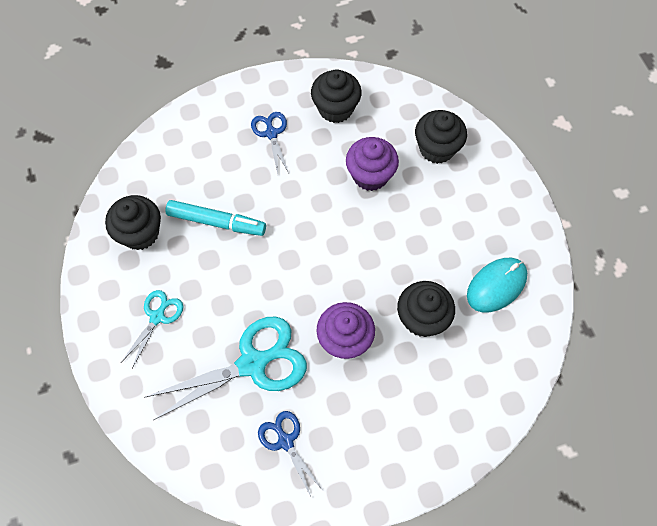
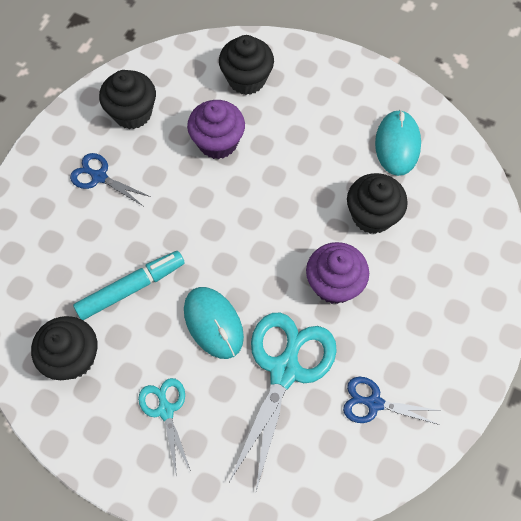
camera: 45 degrees left, 0 degrees up
(241, 291) = (213, 323): none -> turquoise mouse

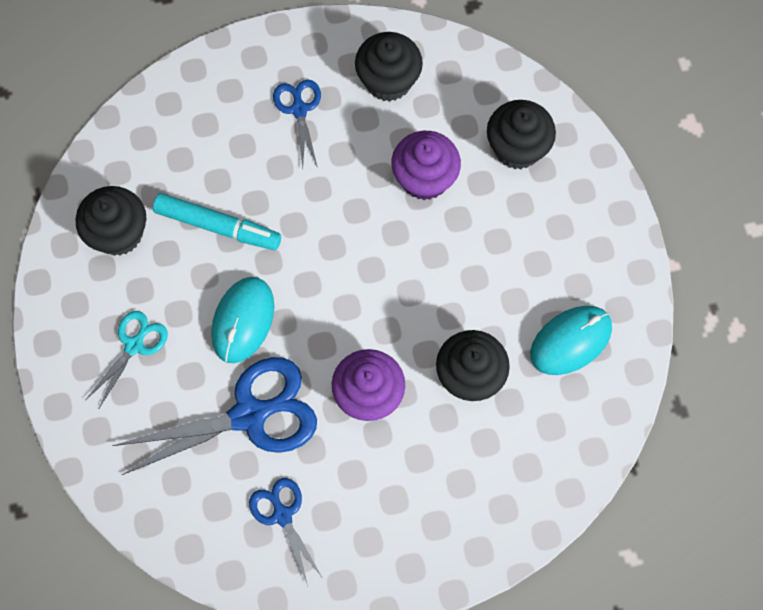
camera: 50 degrees right, 5 degrees up
(284, 371) = (249, 415): turquoise scissors -> blue scissors

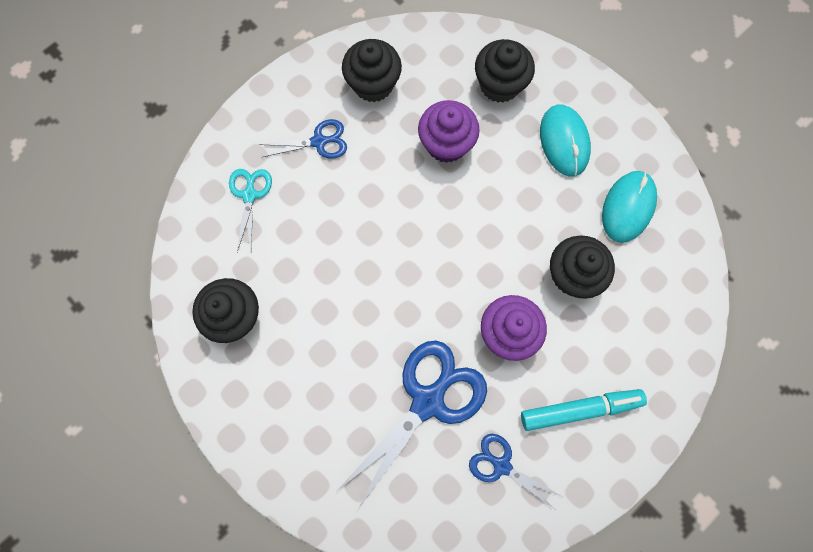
camera: 30 degrees left, 5 degrees up
(134, 345) = (303, 399): turquoise scissors -> turquoise scissors (249, 195)
(218, 226) = (311, 266): turquoise marker -> turquoise marker (580, 409)
(243, 321) = (377, 330): turquoise mouse -> turquoise mouse (564, 141)
(299, 109) = (319, 142): blue scissors -> blue scissors turned 120 degrees clockwise

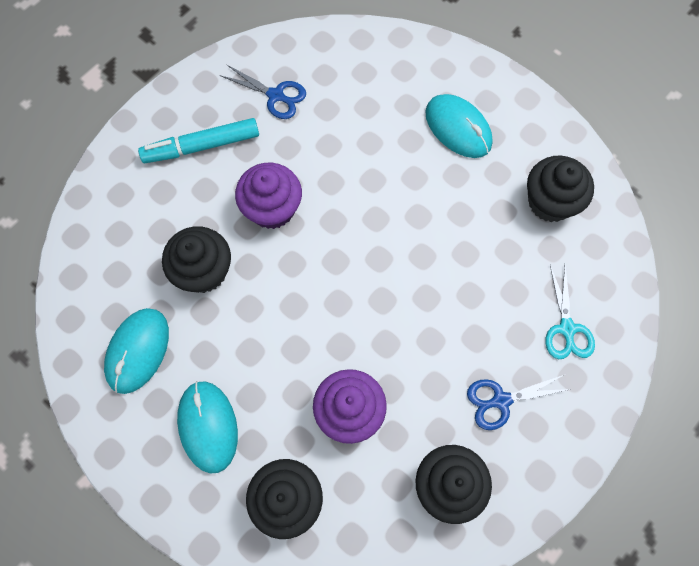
camera: 175 degrees right, 5 degrees down
(311, 407) = (458, 128): none -> turquoise mouse
(427, 401) = (348, 141): blue scissors -> none

